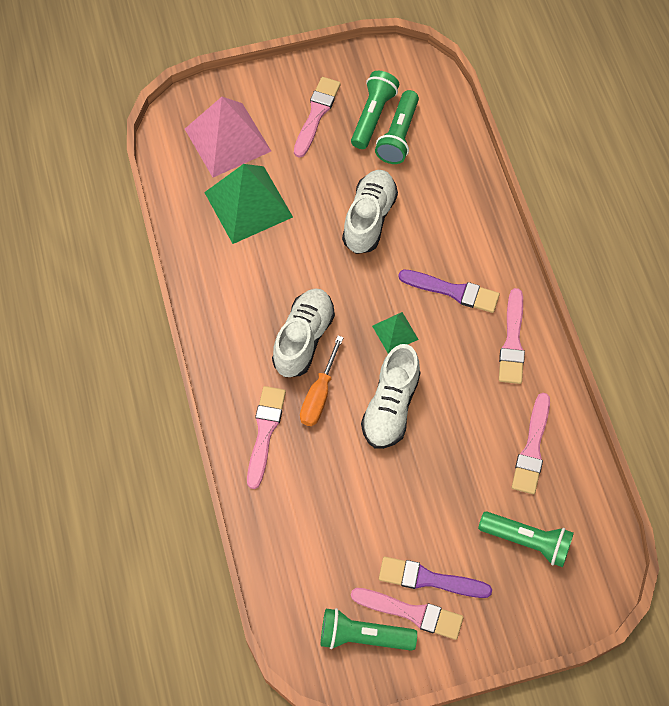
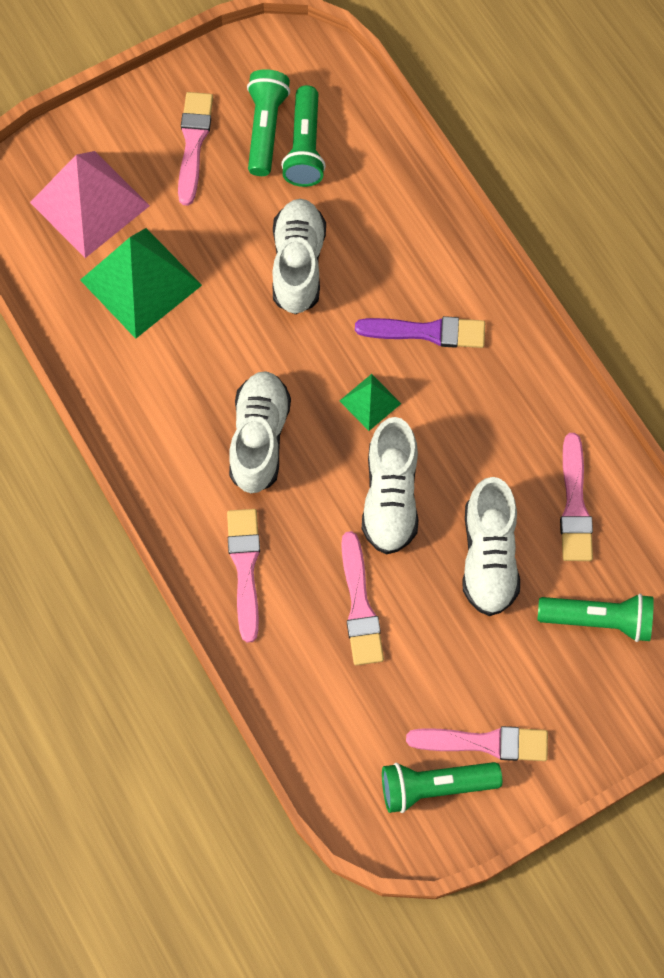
camera: 15 degrees left, 5 degrees up
(319, 395) = (298, 505): orange screwdriver -> none
(429, 579) = (494, 697): purple brush -> none
(454, 470) = (488, 556): none -> white shoe
(512, 341) = (516, 378): pink brush -> pink brush (360, 605)

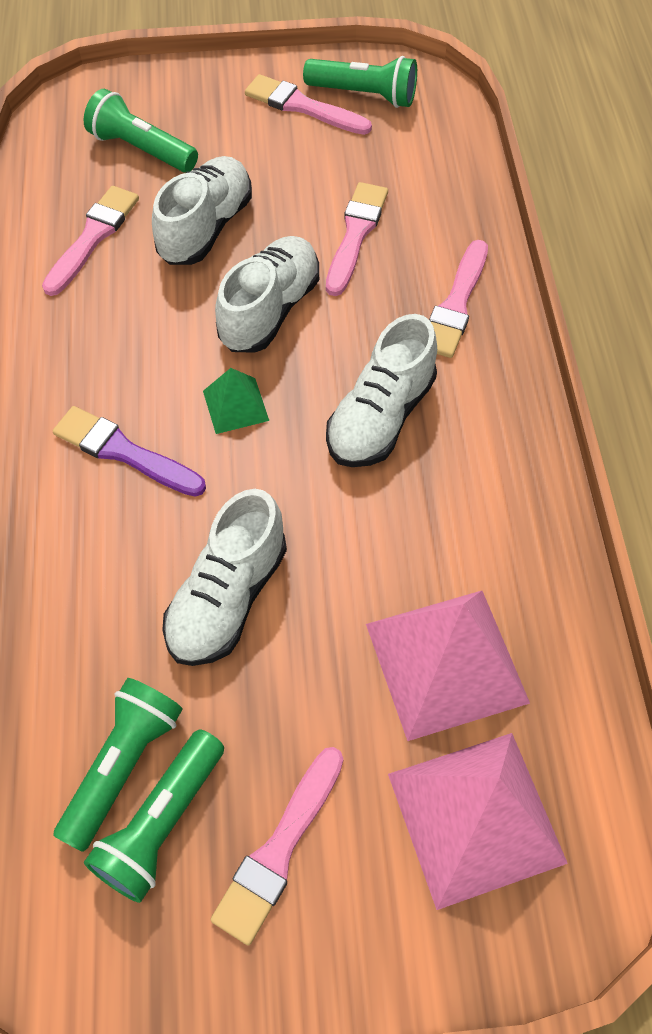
camera: 155 degrees left, 10 degrees down
(140, 282) = (446, 663): green pyramid -> pink pyramid

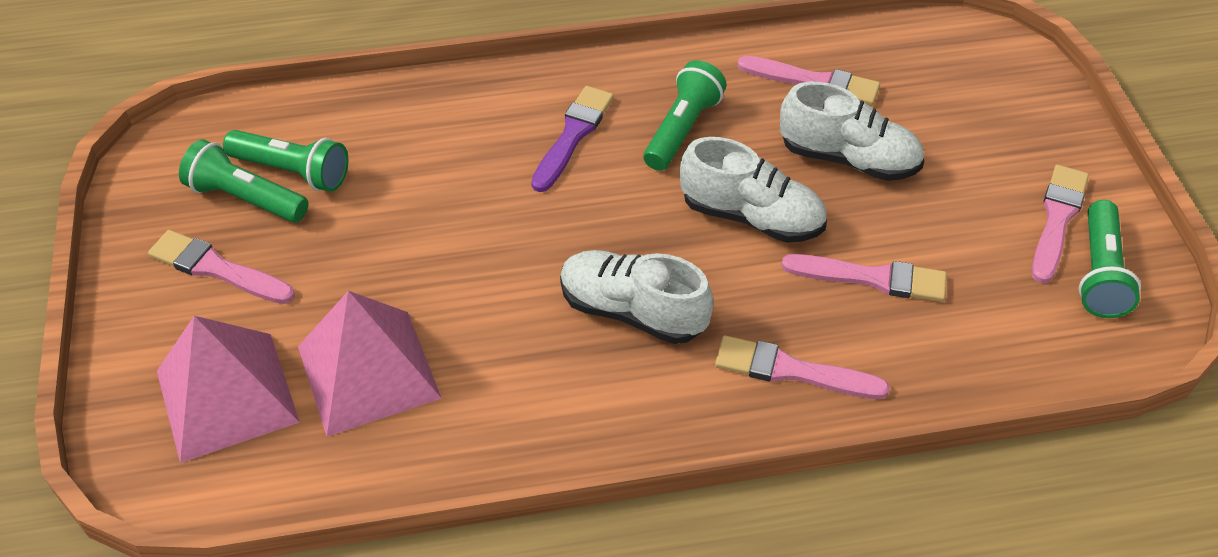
camera: 85 degrees right, 10 degrees down
(141, 149) = (942, 99): green flashlight -> green flashlight (682, 129)
(228, 598) = (433, 217): white shoe -> none
(235, 405) = (632, 203): green pyramid -> none

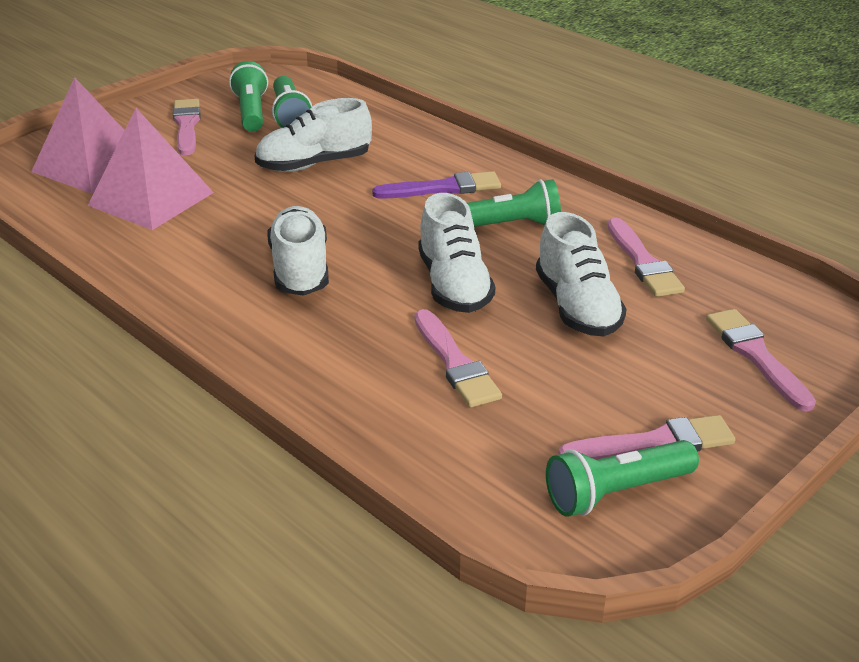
camera: 55 degrees right, 15 degrees down
(428, 204) = (314, 164): none -> white shoe
(791, 371) = (313, 357): pink brush -> pink brush (756, 356)

